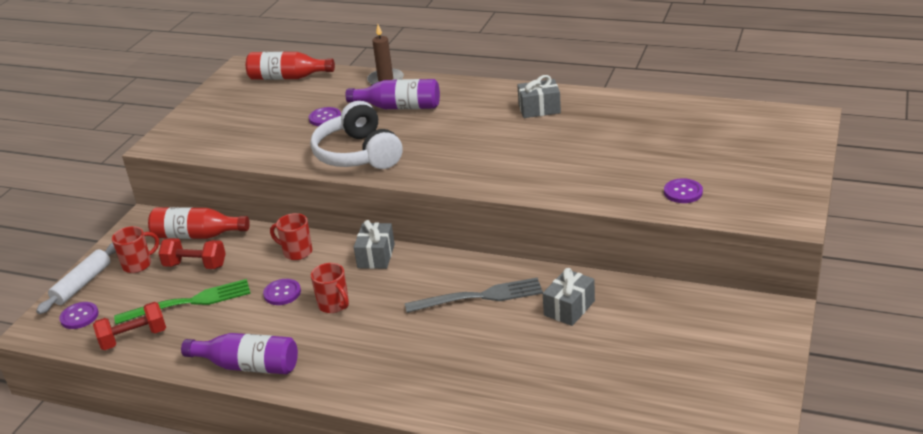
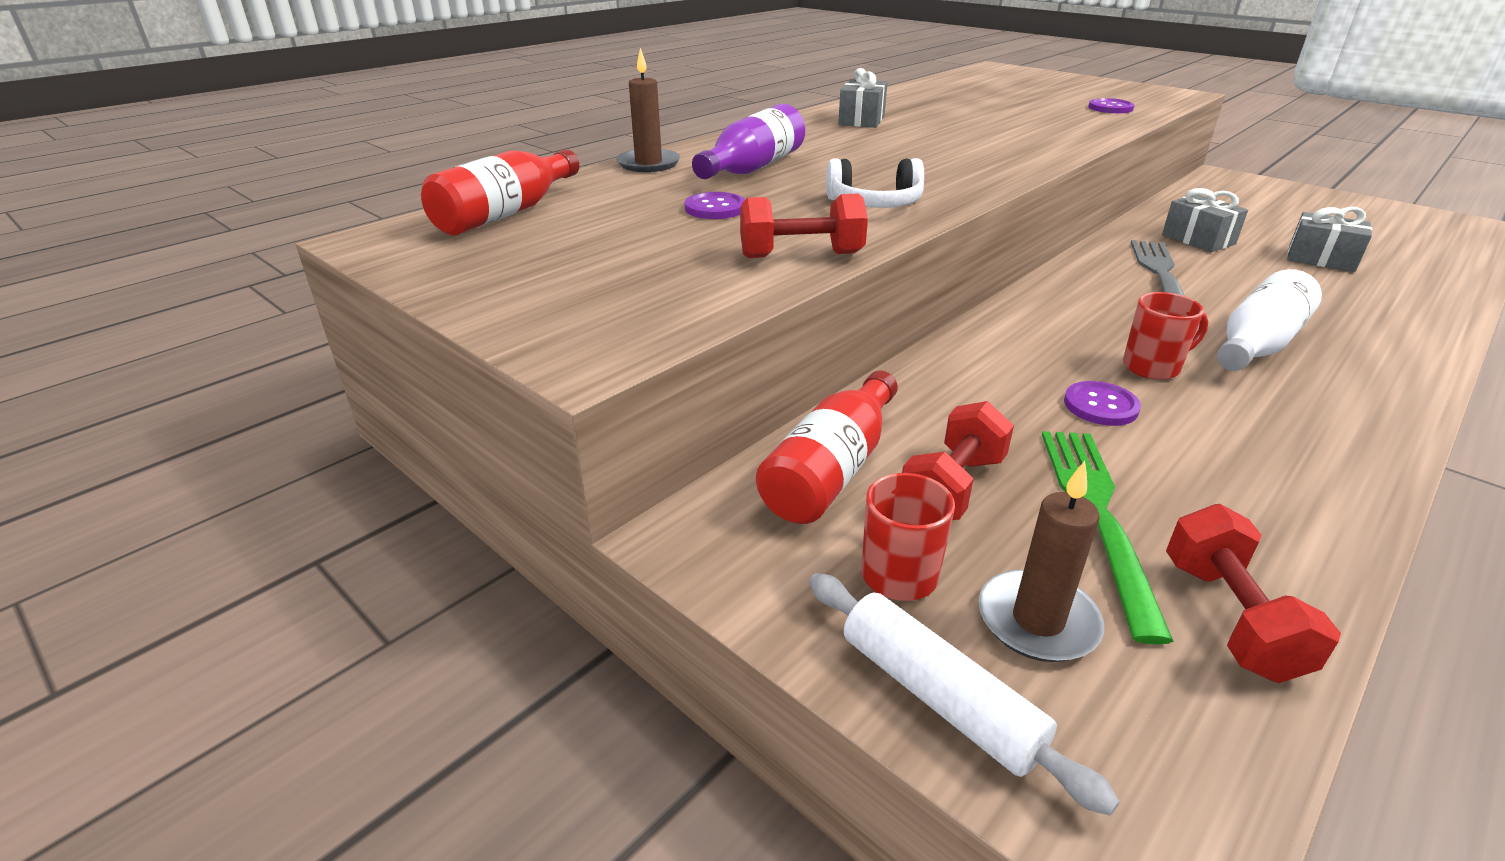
camera: 70 degrees left, 0 degrees up
(79, 316) = (1109, 721): purple button -> none
(121, 297) = (1037, 621): none -> brown candle
(248, 366) = (1336, 472): purple bottle -> none
(274, 154) = (801, 255): none -> red dumbbell
(296, 252) = (972, 374): red mug -> none
(358, 154) = (874, 204): white headphones -> white headphones, size x0.61
(376, 256) = (1024, 317): grey gift -> grey gift (1320, 259)
(385, 339) = (1256, 345): none -> white bottle

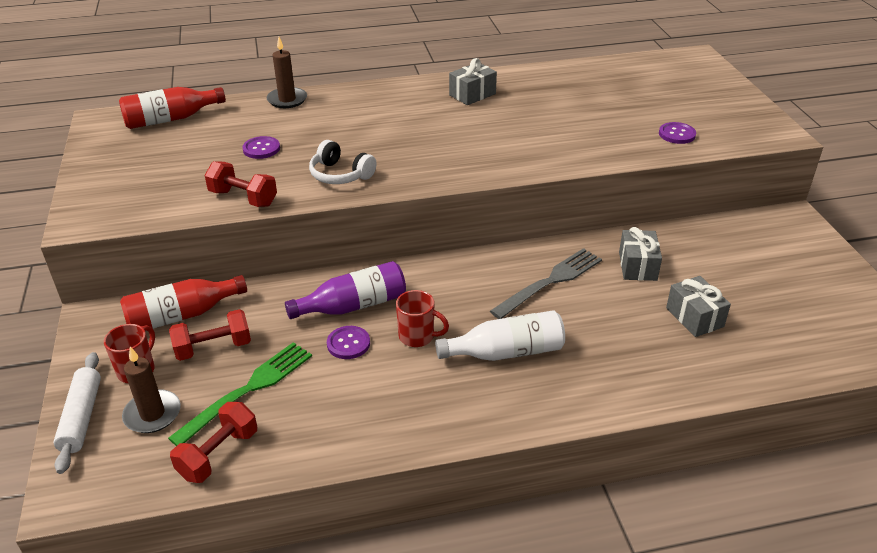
camera: 35 degrees right, 5 degrees up
(752, 168) = (332, 121): purple bottle -> purple bottle (353, 306)

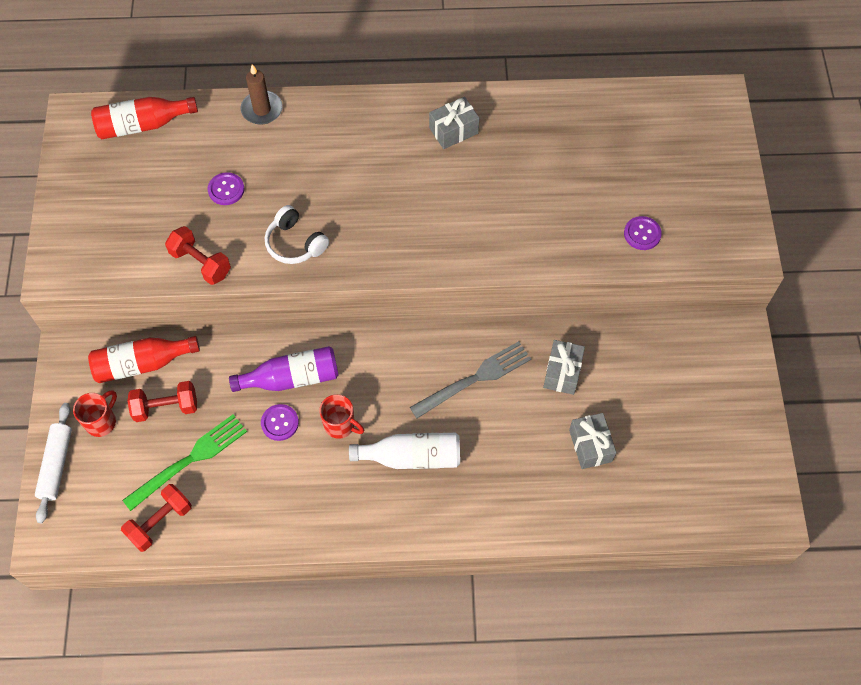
camera: 10 degrees right, 25 degrees up
(152, 414) = (112, 471): brown candle -> none

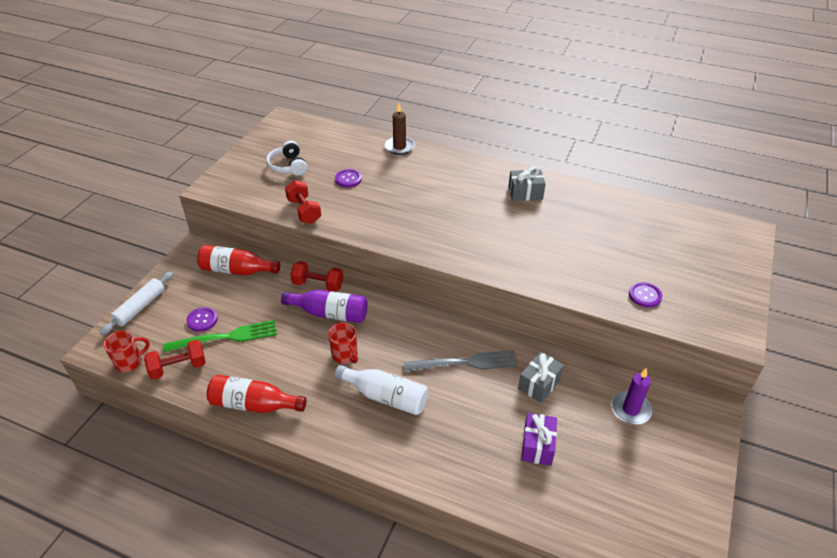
camera: 25 degrees right, 20 degrees down
(102, 421) = (187, 293): red mug -> red mug (129, 362)
(143, 125) = (319, 134): red bottle -> red bottle (254, 404)
(166, 407) = (233, 300): red dumbbell -> red dumbbell (318, 285)
(280, 423) = (303, 338): purple button -> purple button (202, 320)
(295, 243) = (374, 220): white headphones -> white headphones (288, 166)
(590, 445) = (537, 446): grey gift -> purple gift
(663, 364) = (630, 409): none -> purple candle

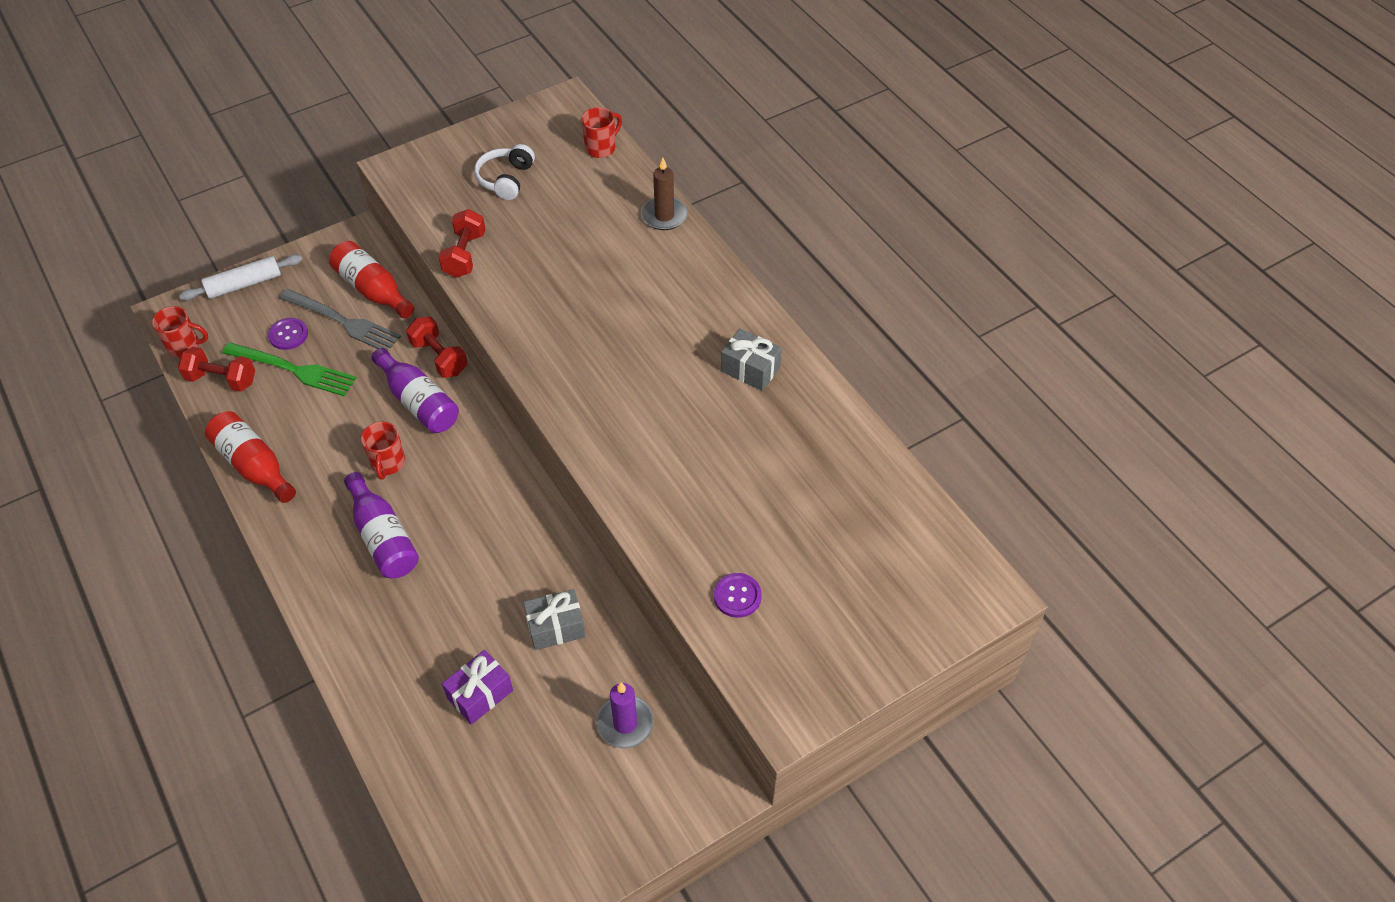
camera: 35 degrees right, 10 degrees up
(328, 131) = (601, 148): none -> red mug
(348, 179) = (556, 234): purple button -> none
(385, 396) = (383, 537): white bottle -> purple bottle
(466, 362) = (503, 551): grey fork -> grey fork (343, 322)

